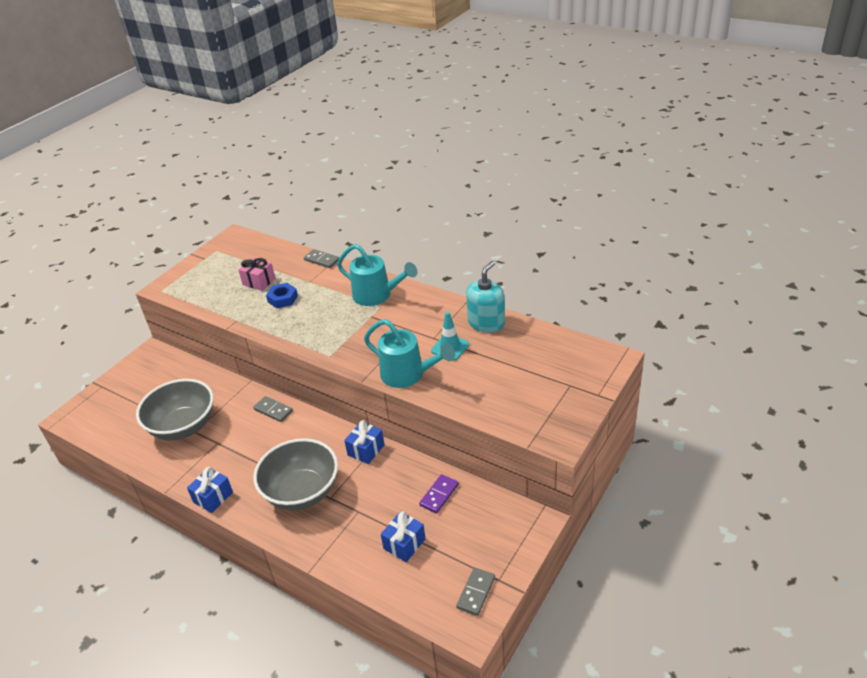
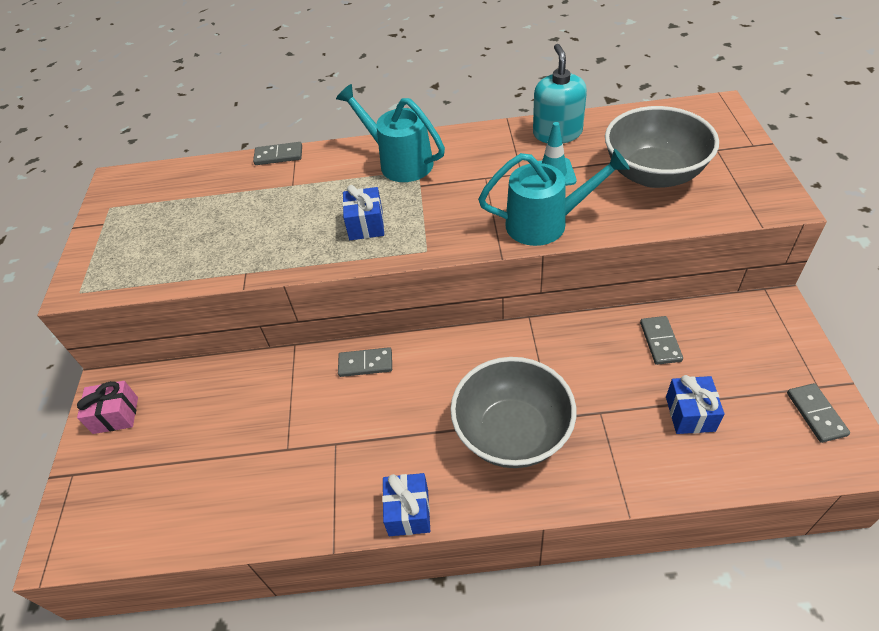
camera: 35 degrees left, 10 degrees up
(183, 427) = (264, 452): grey bowl -> grey bowl (653, 174)
(259, 282) = (221, 215): pink gift -> pink gift (115, 415)
(282, 299) = (280, 219): blue nut -> none
(366, 450) = (528, 343): blue gift -> blue gift (366, 225)
(377, 296) = (399, 161): turquoise watering can -> turquoise watering can turned 135 degrees counterclockwise
(439, 495) = (660, 341): purple domino -> grey domino

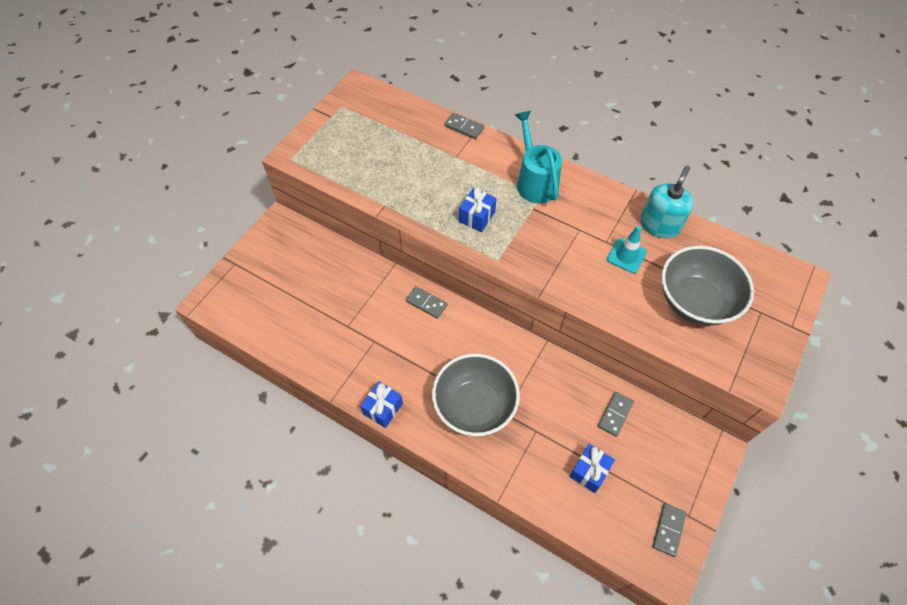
camera: 30 degrees right, 10 degrees up
(115, 415) = (275, 242): pink gift -> none
(546, 223) = (588, 290): turquoise watering can -> none

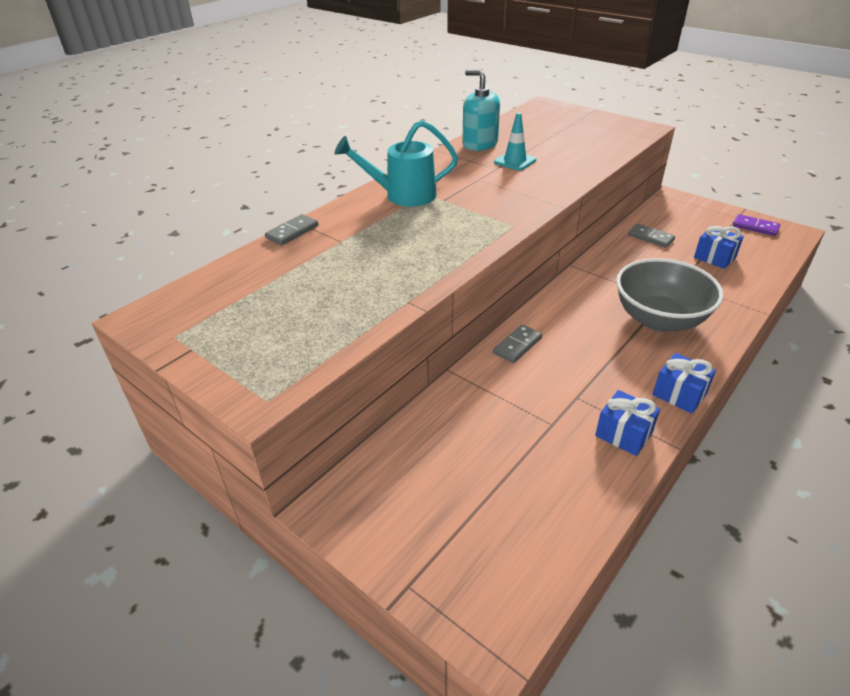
camera: 80 degrees left, 20 degrees down
(477, 217) = (446, 234): blue gift -> blue gift (623, 434)
(668, 530) = (755, 227): grey domino -> purple domino
(695, 301) = (568, 140): grey bowl -> none

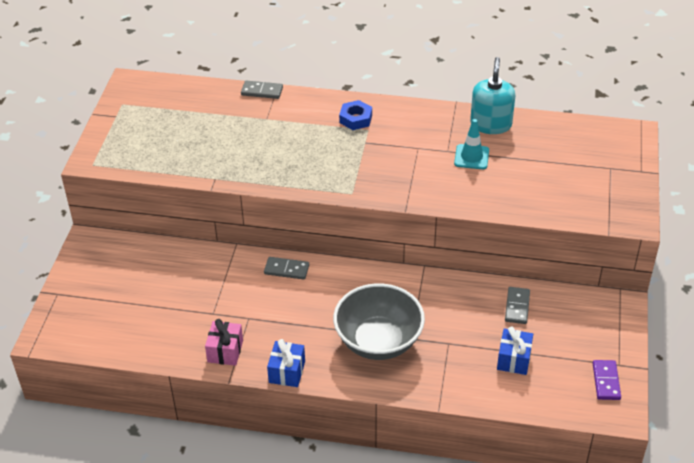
camera: 60 degrees right, 5 degrees up
(402, 195) = (355, 119): turquoise watering can -> blue nut
(623, 434) = (225, 351): blue gift -> pink gift

